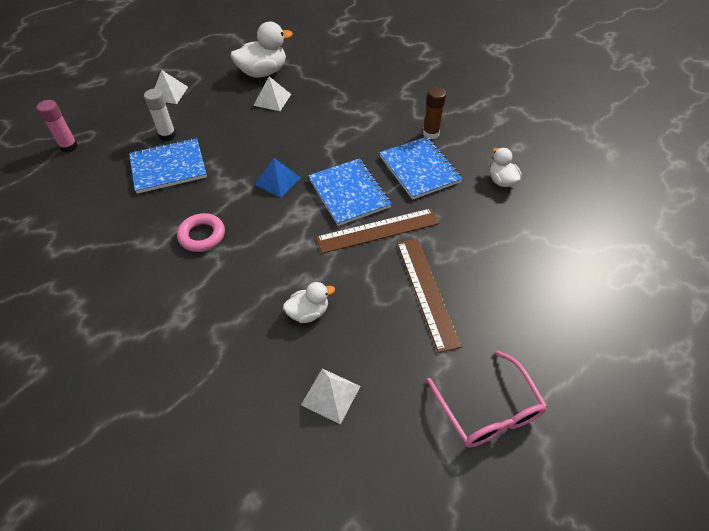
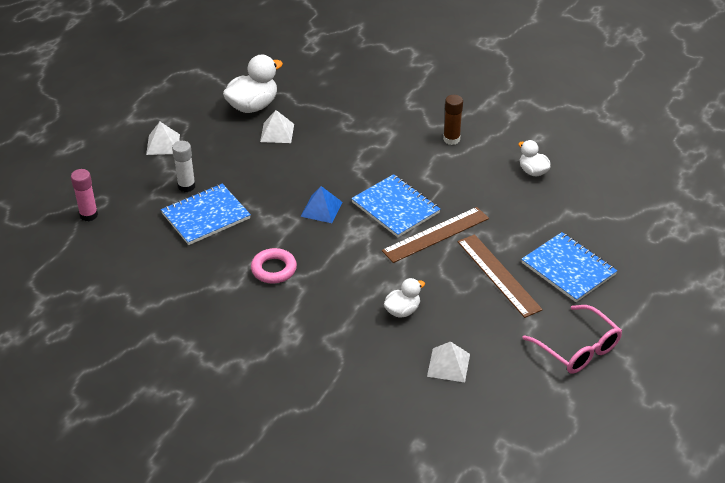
camera: 15 degrees left, 10 degrees down
(419, 169) = (453, 174): blue notebook -> blue notebook (568, 269)

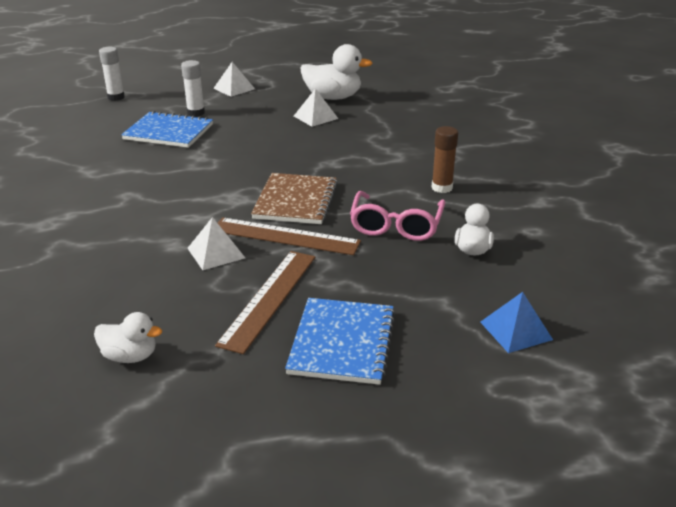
camera: 50 degrees right, 10 degrees down
(89, 215) = (116, 97): pink glue stick -> white glue stick
(274, 269) = (133, 182): pink ring -> none
(321, 209) = (243, 170): blue pyramid -> blue pyramid (516, 330)
(395, 207) = (296, 201): blue notebook -> brown notebook
(402, 310) = (143, 265): white duck -> white duck (130, 356)
(448, 365) = (81, 327): white pyramid -> white pyramid (216, 253)
(578, 348) = (200, 414): pink glasses -> pink glasses (396, 225)

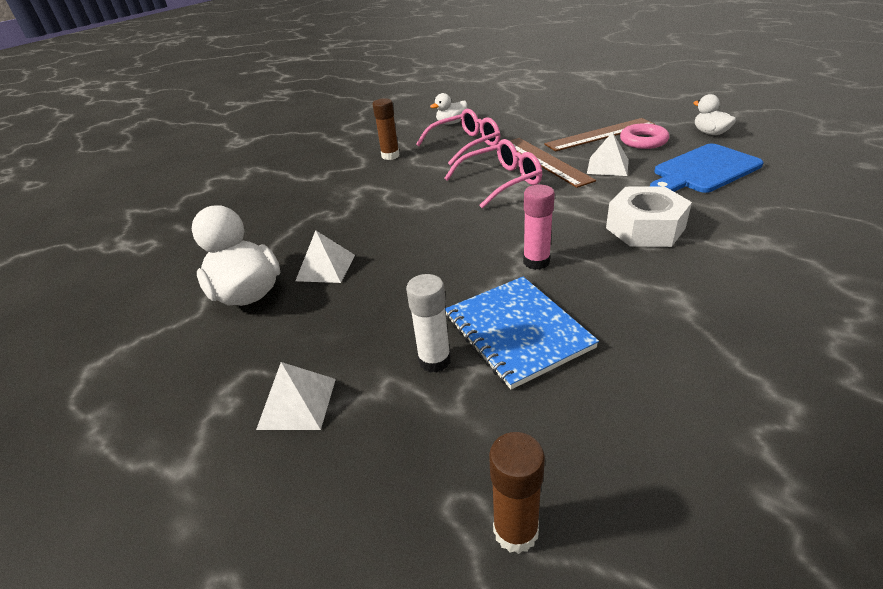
camera: 130 degrees left, 5 degrees up
(113, 283) = (703, 170): none -> blue cutting board
(116, 97) = (515, 531): white glue stick -> brown glue stick
(136, 205) = (645, 228): none -> white nut
(193, 160) = (536, 262): none -> pink glue stick
(207, 306) = (643, 141): none -> pink ring
(296, 201) = (501, 181): brown notebook -> pink glasses
(342, 343) = (584, 111): blue notebook -> none
(516, 330) = (499, 96): blue pyramid -> none

